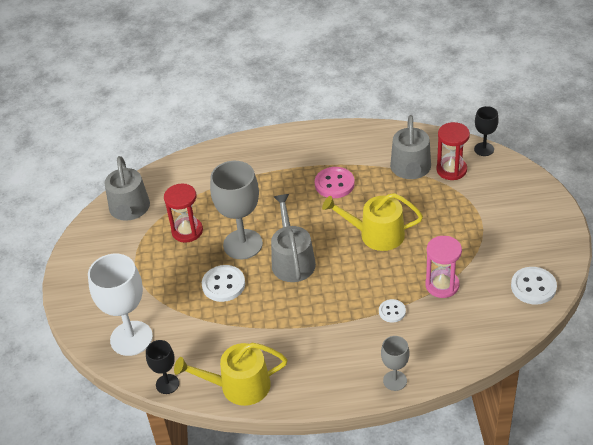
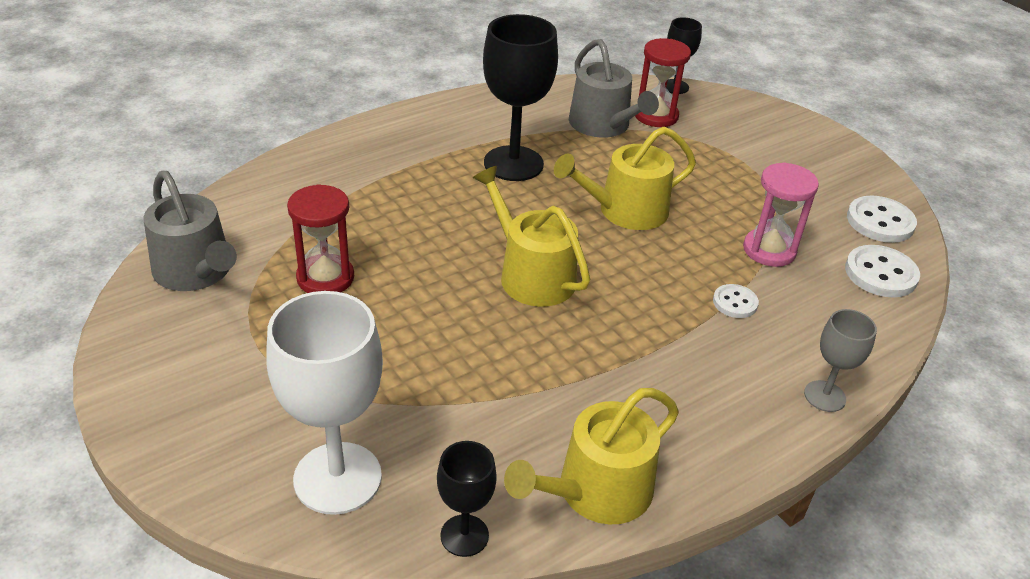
camera: 35 degrees left, 5 degrees down
(223, 284) = (447, 339): white button -> white button (880, 273)
(243, 244) = (435, 273): grey goblet -> none
(292, 260) = (531, 274): grey watering can -> yellow watering can
(334, 184) = (513, 163): pink button -> black goblet

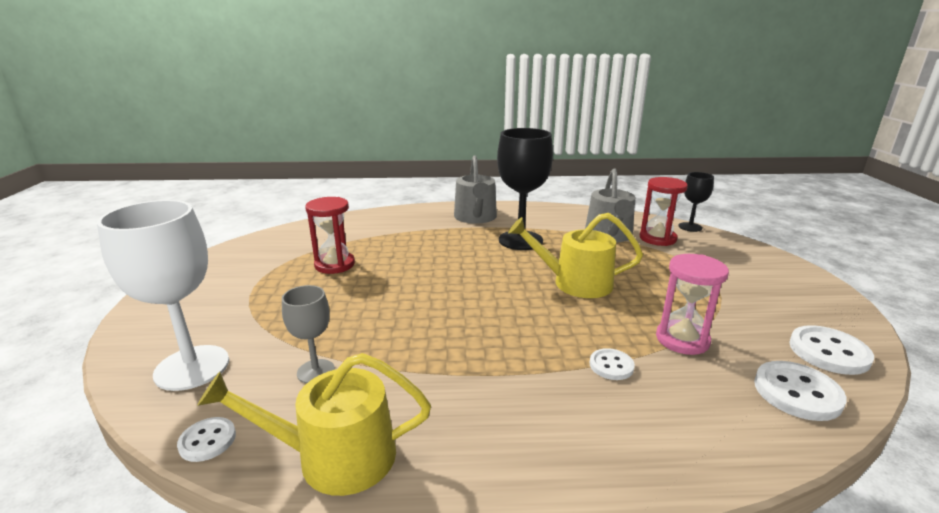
camera: 35 degrees right, 15 degrees down
(196, 272) = (276, 244): grey watering can -> grey watering can (476, 217)
(464, 535) = (207, 441): black goblet -> white button
(531, 274) = (461, 298): yellow watering can -> none
(824, 396) = (636, 475): grey goblet -> grey goblet (316, 371)

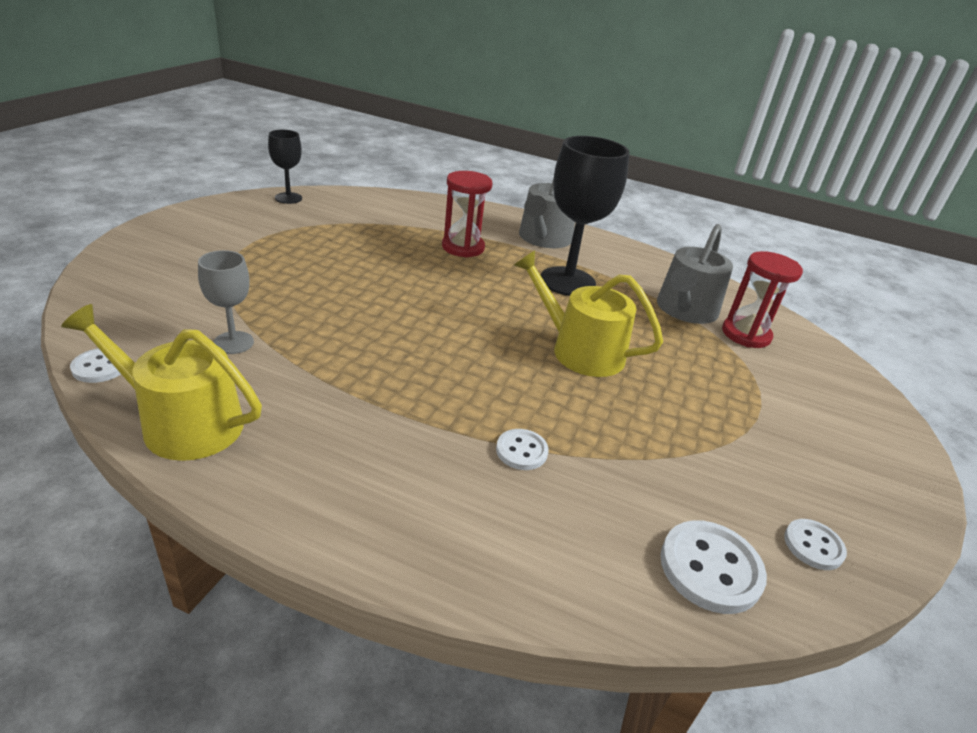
camera: 20 degrees right, 10 degrees up
(192, 367) = (139, 300): white goblet -> none
(334, 265) = (344, 244): red hourglass -> red hourglass (463, 247)
(682, 339) = (636, 457): pink hourglass -> none
(690, 227) = (809, 334): black goblet -> black goblet (288, 198)
(828, 352) = (813, 546): white button -> white button, size x0.60

